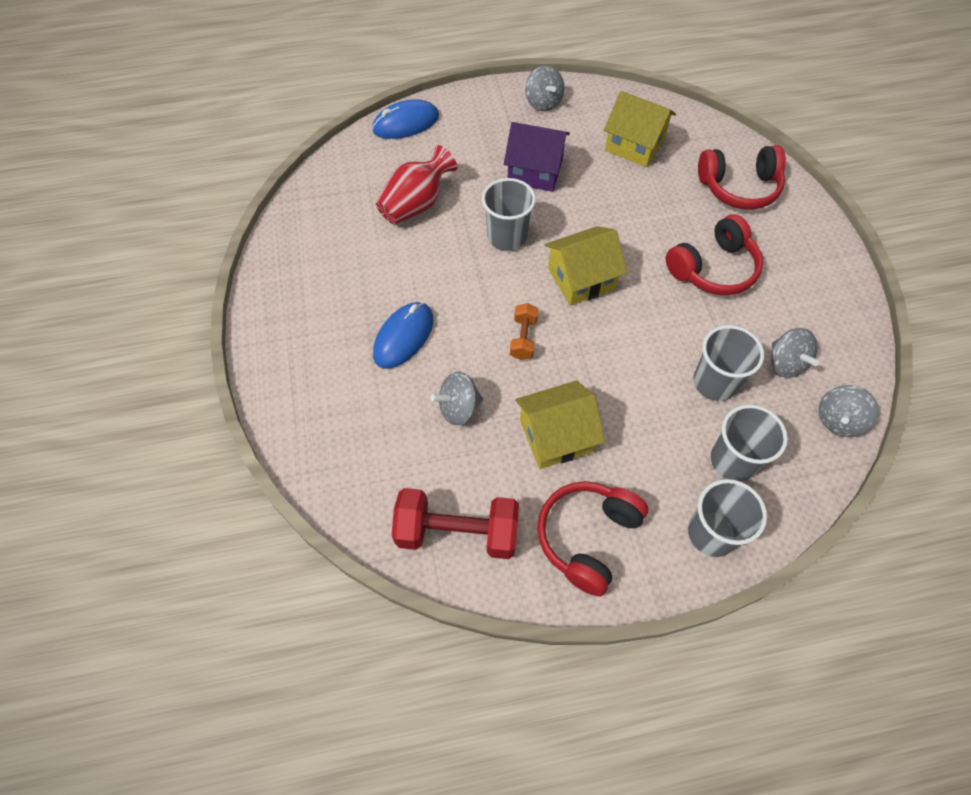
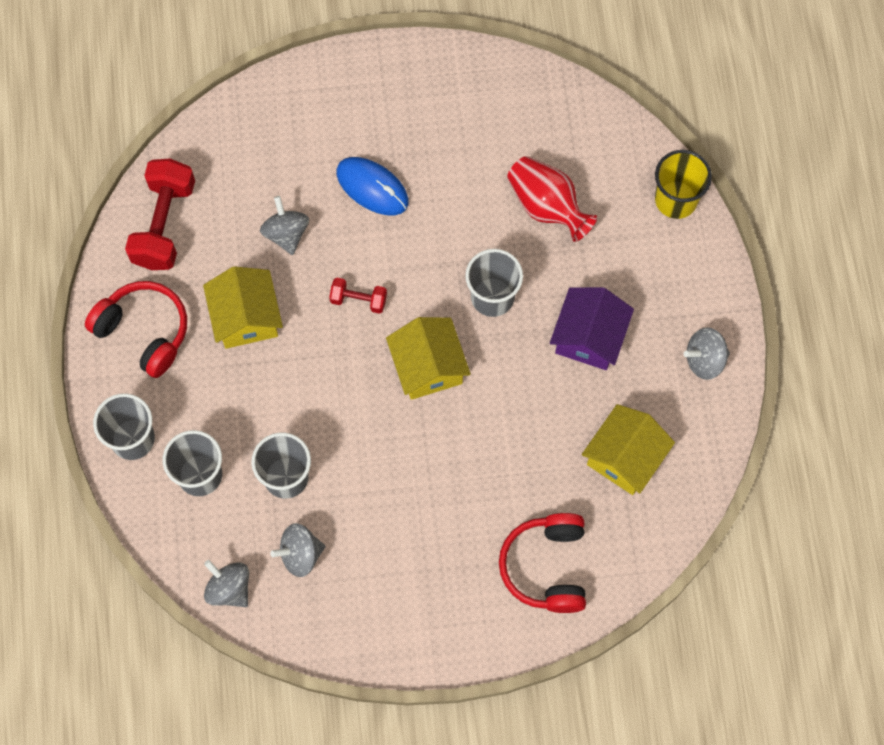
camera: 95 degrees right, 10 degrees up
(406, 123) = (676, 199): blue mouse -> yellow cup
(523, 338) = (358, 300): orange dumbbell -> red dumbbell
(713, 268) = (429, 509): red headphones -> none

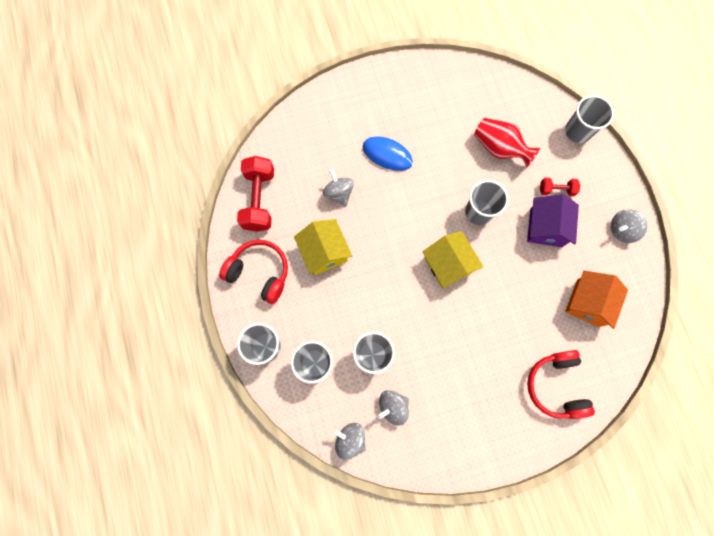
camera: 10 degrees left, 5 degrees up
(358, 300) = (394, 228): red dumbbell -> red dumbbell (556, 190)
(625, 458) = (588, 303): yellow house -> orange house
(676, 199) = (578, 131): yellow cup -> grey cup

